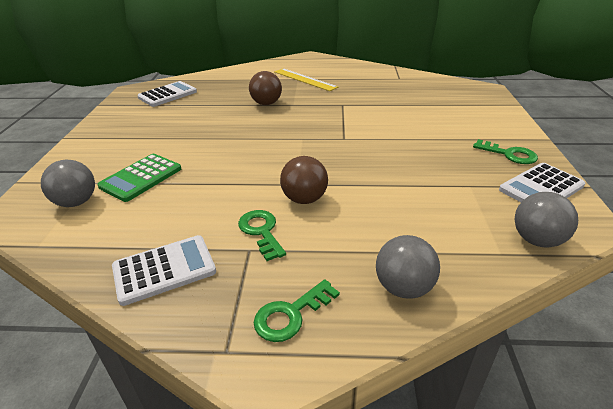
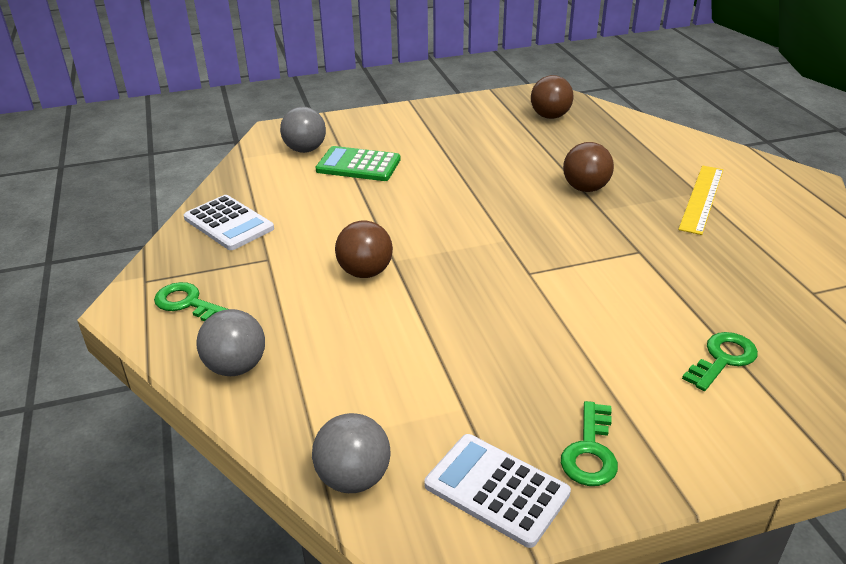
camera: 70 degrees right, 0 degrees up
(167, 95) = (550, 116): white calculator -> brown ball
(261, 231) = (297, 259): green key -> green key (722, 359)

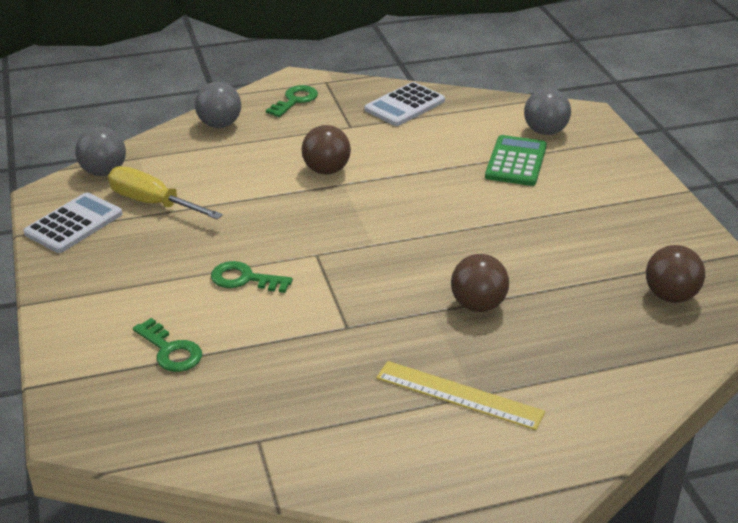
camera: 90 degrees right, 0 degrees up
(438, 410) = (153, 203): none -> yellow screwdriver
(590, 451) = (92, 265): green key -> green key (245, 279)

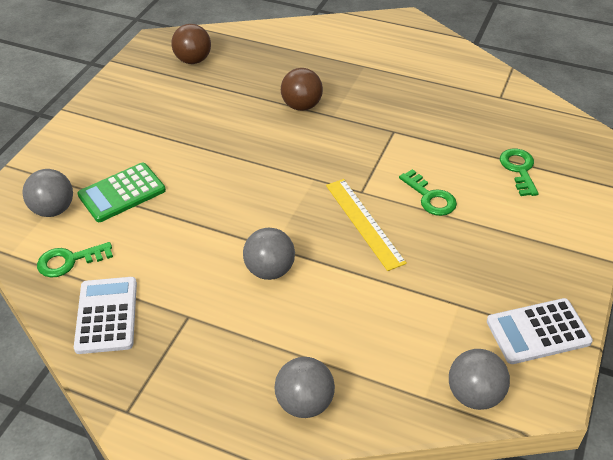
camera: 140 degrees left, 10 degrees up
(153, 203) = (451, 317): yellow screwdriver -> none
(295, 100) = (193, 396): green key -> green key (69, 261)
(326, 170) = (270, 270): brown ball -> grey ball
(404, 105) = (107, 315): white calculator -> white calculator turned 90 degrees counterclockwise
(459, 395) = (373, 69): yellow ruler -> yellow ruler (364, 223)

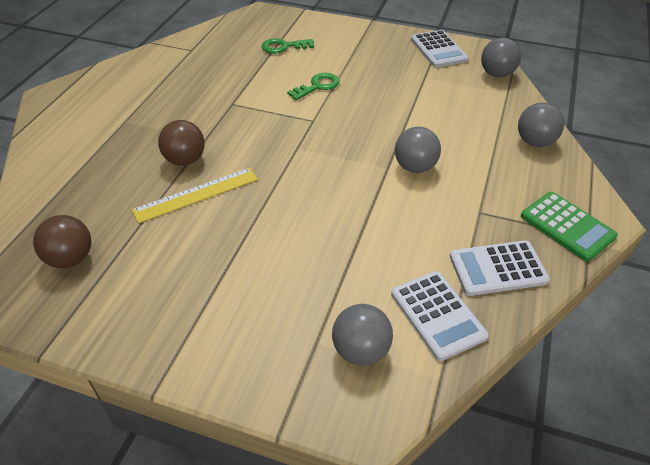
camera: 95 degrees left, 0 degrees up
(69, 261) = (437, 315): green key -> white calculator
(122, 193) = (327, 288): green calculator -> green calculator (567, 226)
(364, 223) = (350, 118): yellow ruler -> yellow ruler (196, 194)

